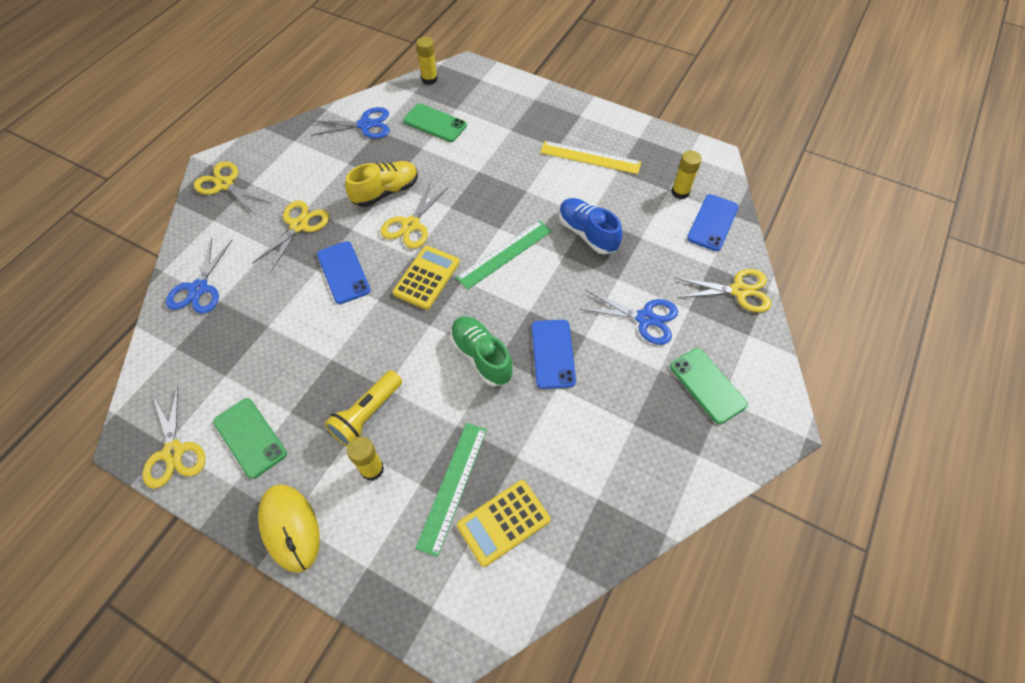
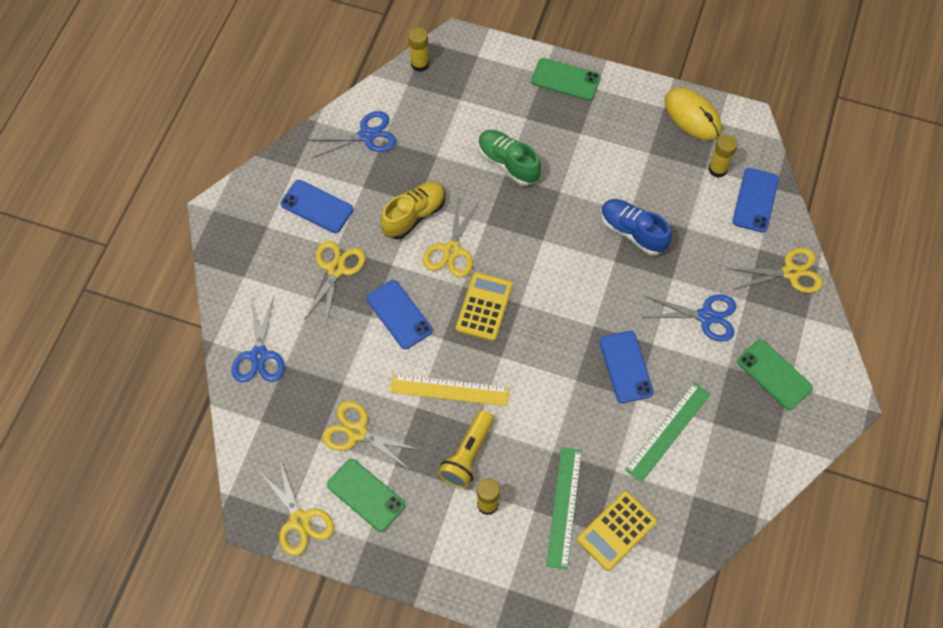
camera: 10 degrees left, 5 degrees up
(225, 184) = (240, 233): yellow scissors -> yellow scissors (357, 432)
(290, 527) = (430, 568): yellow mouse -> yellow mouse (692, 116)
(301, 173) = (317, 206): none -> blue phone
(435, 123) = (442, 122): green phone -> green phone (565, 80)
(481, 356) = (559, 380): green shoe -> green shoe (508, 163)
(505, 254) = (555, 268): green ruler -> green ruler (668, 431)
(590, 157) = (618, 141): yellow ruler -> yellow ruler (449, 390)

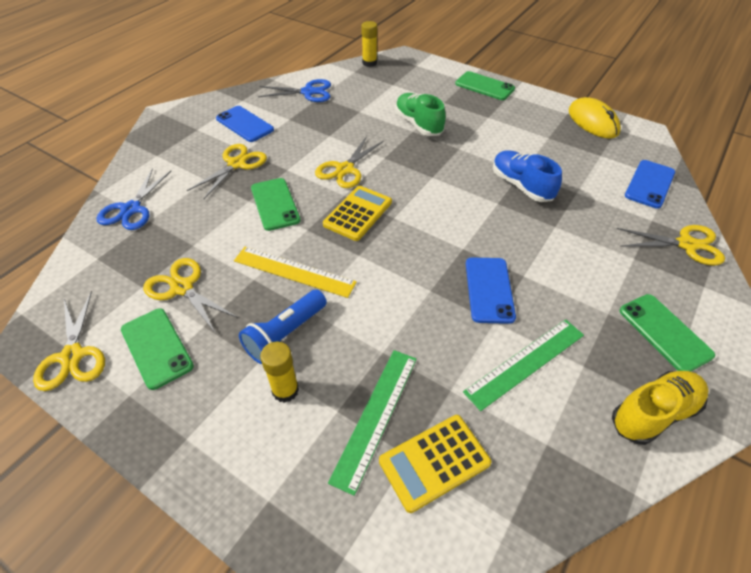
camera: 15 degrees right, 15 degrees down
(399, 314) = (275, 204): blue phone -> green phone
(414, 215) = (323, 142): yellow shoe -> yellow shoe (654, 413)
(467, 455) = (285, 334): yellow flashlight -> blue flashlight
(706, 316) = (587, 263): blue scissors -> none
(717, 169) = (613, 157): yellow glue stick -> none

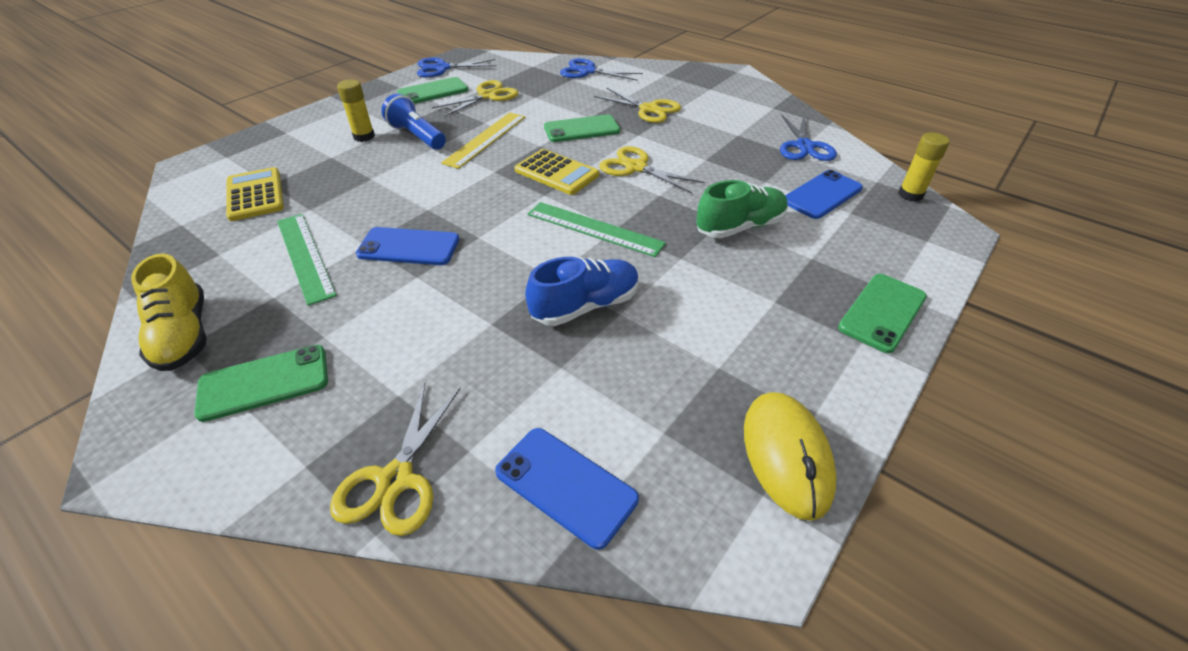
camera: 95 degrees right, 5 degrees down
(72, 356) = (442, 68): yellow scissors -> blue scissors
(245, 124) = (722, 111): blue phone -> blue phone (822, 195)
(375, 416) = (314, 172): green ruler -> green ruler (594, 228)
(593, 121) = (786, 455): yellow mouse -> yellow mouse turned 75 degrees counterclockwise

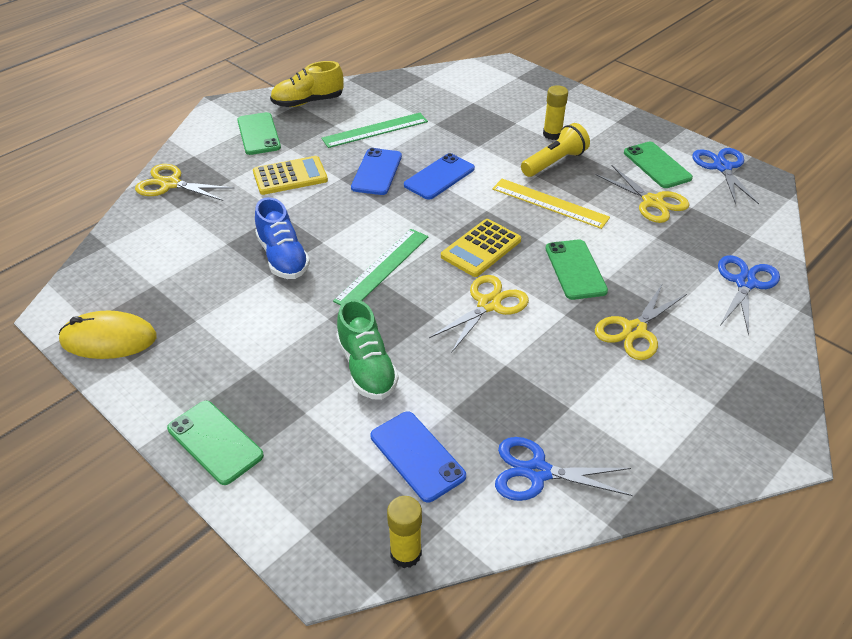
camera: 95 degrees right, 0 degrees up
(255, 195) = (458, 98): yellow calculator -> yellow calculator (290, 176)
(417, 136) = (554, 162): blue flashlight -> yellow flashlight
(566, 485) = (137, 242): blue phone -> blue phone (439, 177)

